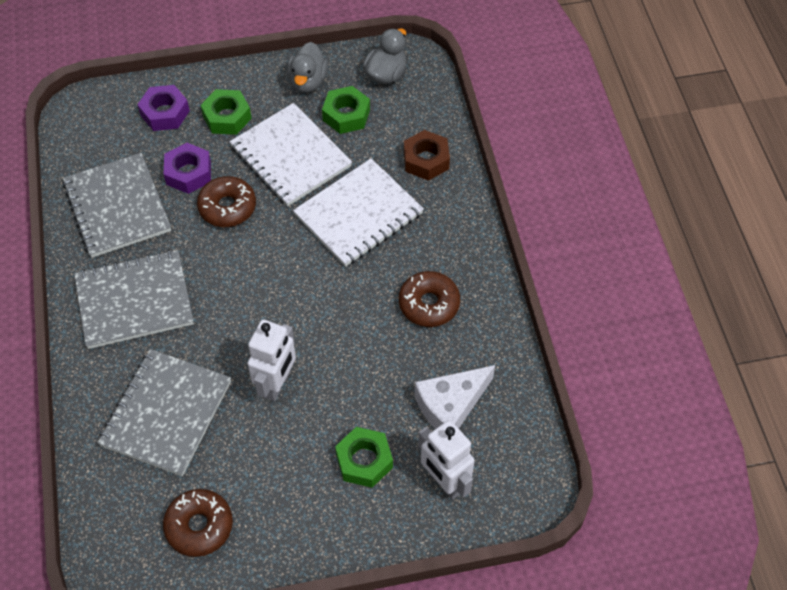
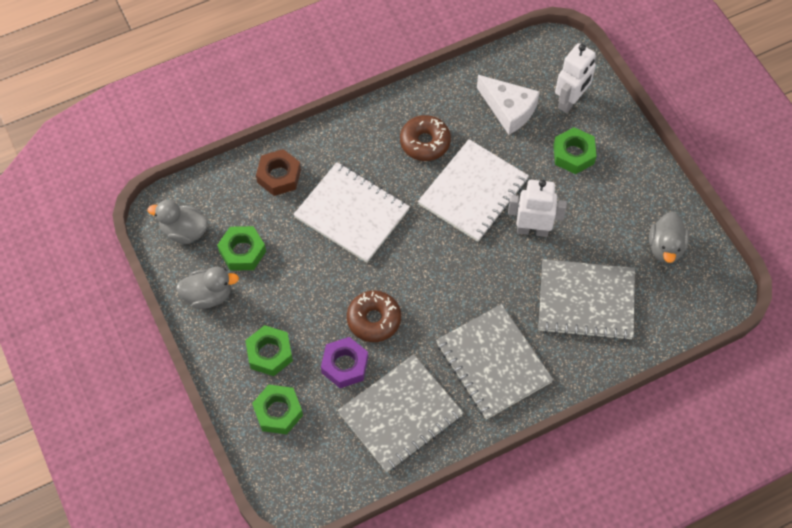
camera: 105 degrees left, 5 degrees up
(165, 113) = (278, 412): purple nut -> green nut
(199, 526) = (665, 247): brown donut -> grey duck
(290, 156) = (303, 284): white notebook -> white notebook (473, 192)

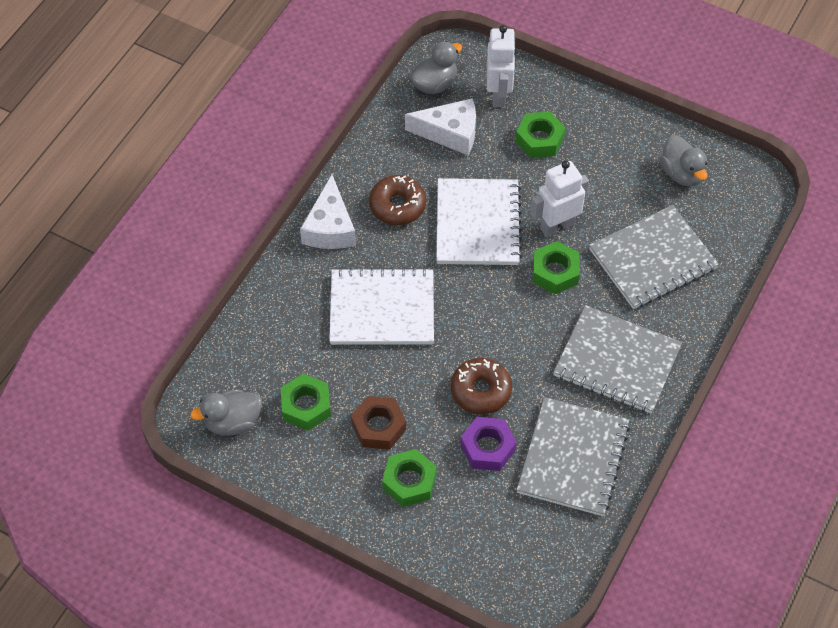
camera: 35 degrees left, 5 degrees down
(208, 295) = (306, 466): grey duck -> grey duck (434, 84)
(278, 412) = (461, 528): green nut -> green nut (555, 272)
(279, 176) = (284, 316): brown nut -> brown nut (379, 427)
(363, 129) = (330, 227): none -> white cheese

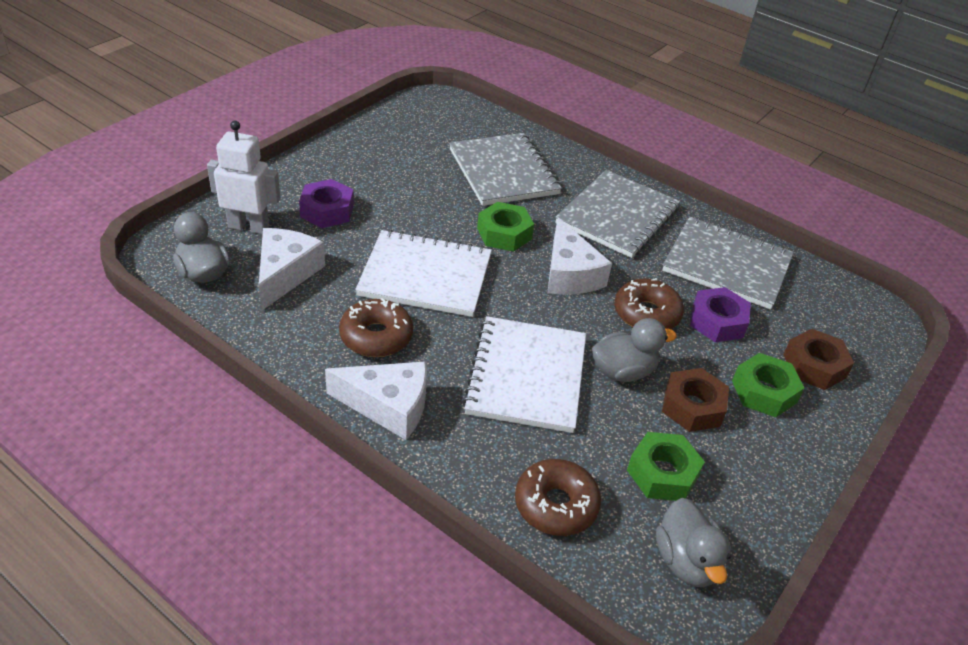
camera: 85 degrees left, 15 degrees down
(264, 340) = (556, 505): none -> brown donut
(452, 525) = (814, 366): none -> brown nut
(515, 328) = (569, 274): none -> white cheese
(539, 139) = (327, 211): green nut -> purple nut
(557, 226) = (446, 221): white robot -> none
(681, 173) = (408, 135): grey duck -> grey duck (623, 371)

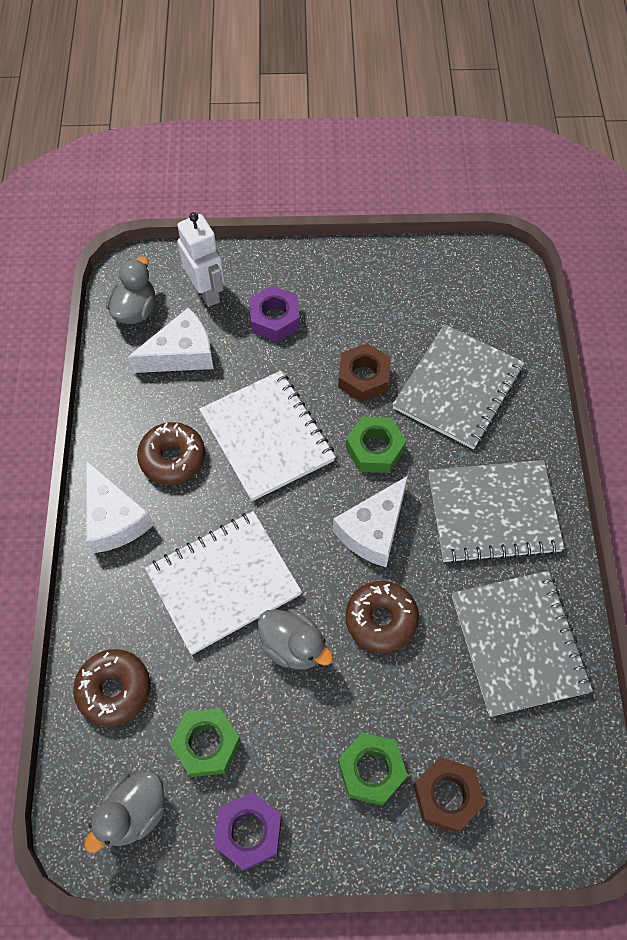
camera: 55 degrees right, 20 degrees up
(692, 406) = (300, 723): brown nut -> brown nut (363, 377)
(717, 321) = (427, 681): purple nut -> purple nut (249, 832)

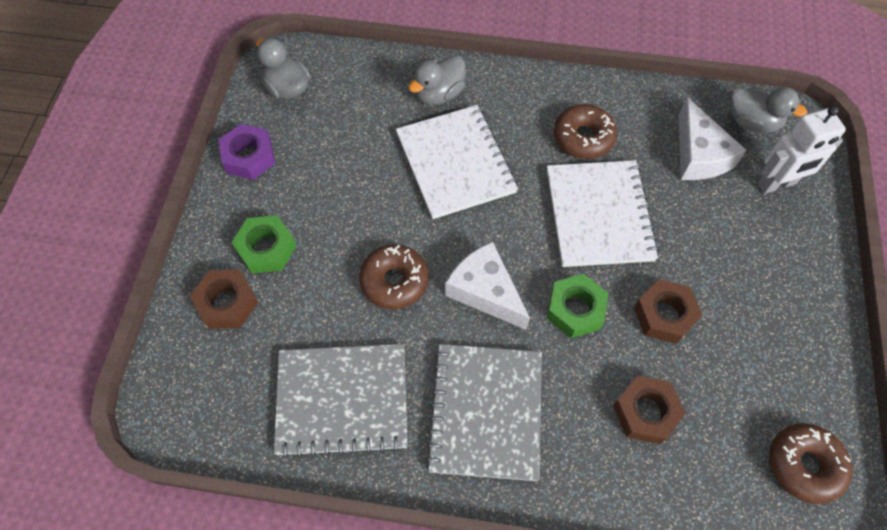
camera: 100 degrees right, 0 degrees up
(114, 519) = (529, 91): white cheese -> none
(114, 690) = (382, 82): brown donut -> brown donut (804, 465)
(206, 744) = (323, 137): green nut -> none
(267, 437) = (598, 215): white notebook -> white notebook turned 75 degrees counterclockwise
(274, 319) = (742, 241): purple nut -> none
(293, 646) = (386, 207): grey duck -> grey duck (439, 94)
(458, 388) = (645, 412): grey notebook -> brown nut

